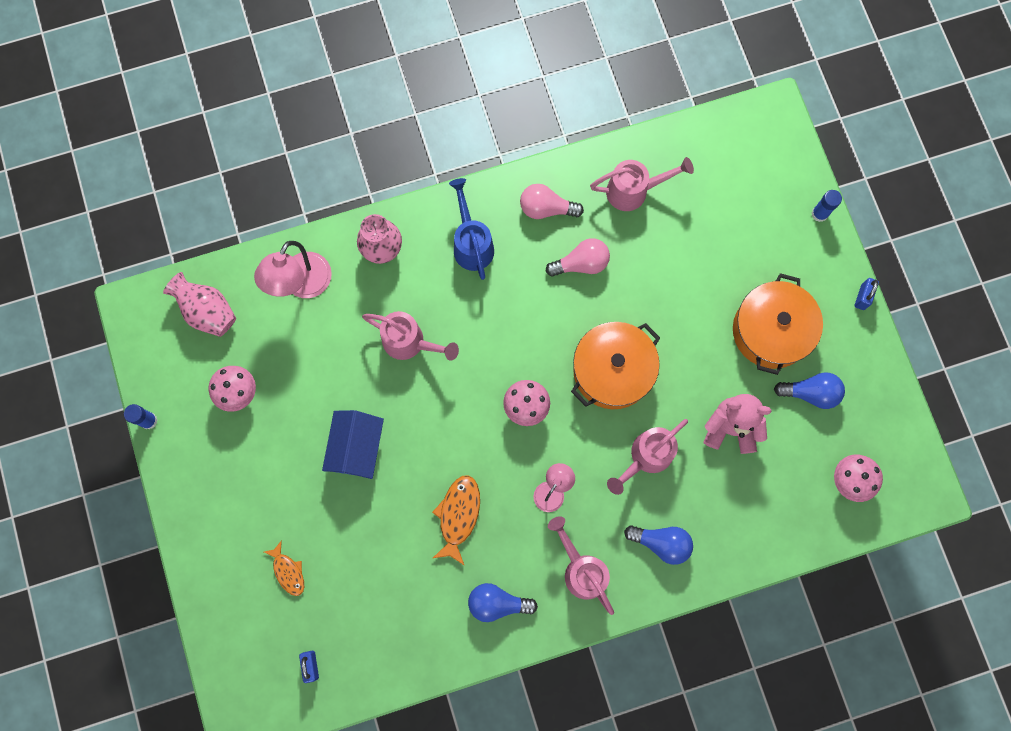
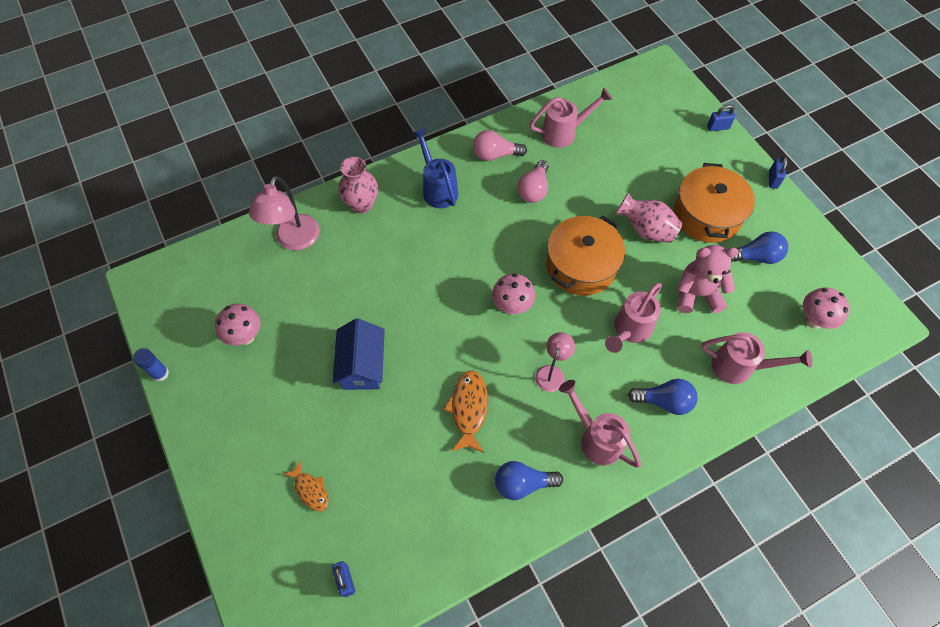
camera: 10 degrees left, 15 degrees down
(208, 311) = (210, 274): pink vase -> pink vase (646, 230)
(410, 343) = (398, 271): pink watering can -> pink watering can (740, 367)
(581, 264) = (534, 190): pink light bulb -> pink light bulb turned 135 degrees clockwise
(819, 214) = (718, 127): blue glue stick -> blue padlock

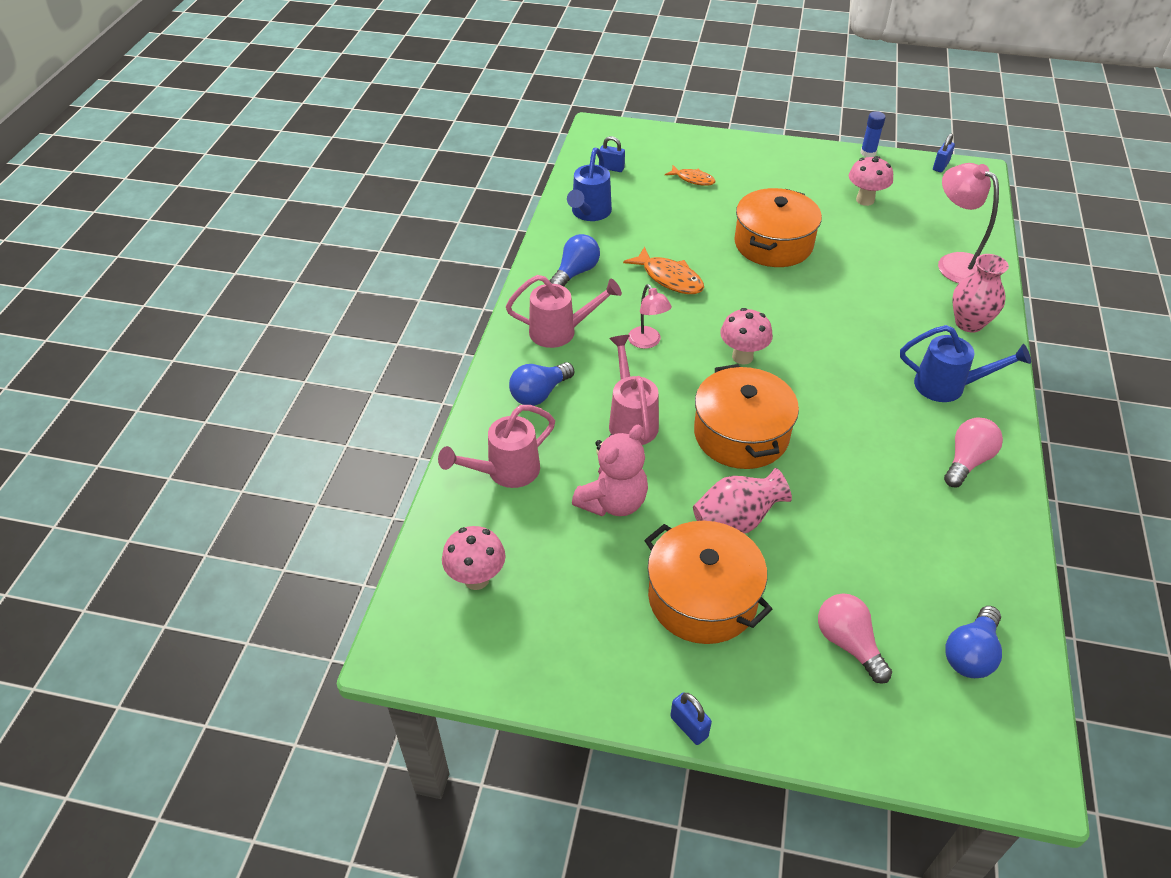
camera: 130 degrees right, 15 degrees down
(310, 490) = (693, 179): orange fish -> orange fish turned 150 degrees counterclockwise
(362, 365) = (773, 244): blue house -> orange pot
(435, 540) = (589, 214): none -> blue watering can
(534, 190) = (882, 462): pink light bulb -> pink light bulb (848, 643)
(564, 133) = (958, 551): pink watering can -> none
(718, 127) = (838, 743): blue padlock -> blue padlock (940, 166)
(756, 256) = (601, 597): blue light bulb -> blue light bulb (970, 653)

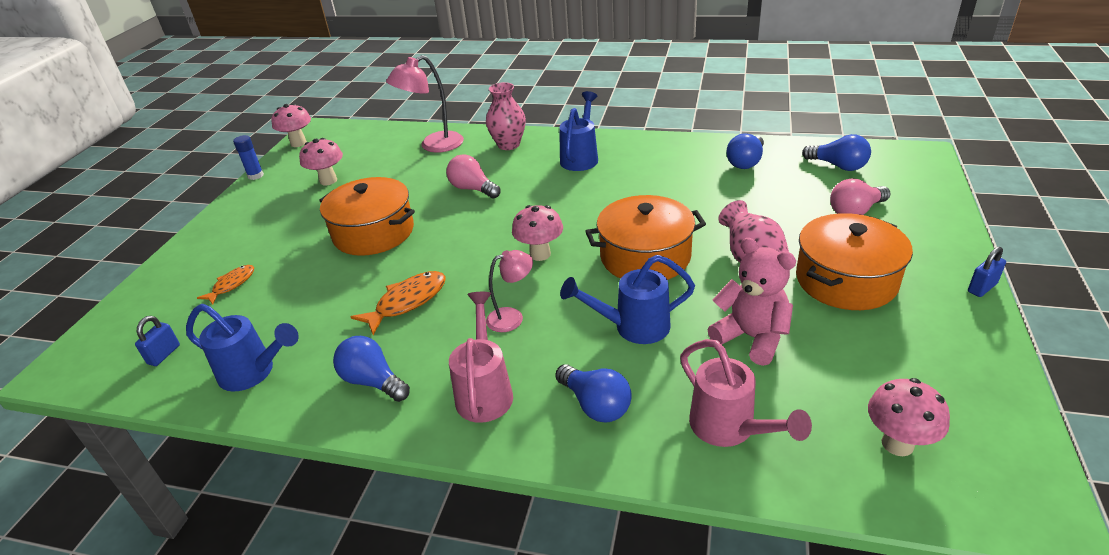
camera: 85 degrees left, 10 degrees down
(631, 419) = (632, 327): pink watering can -> blue watering can
(940, 166) = (298, 143): blue padlock -> pink mushroom
(964, 549) = (746, 162): none -> blue light bulb
(967, 461) = (660, 155): pink light bulb -> pink light bulb (473, 189)

